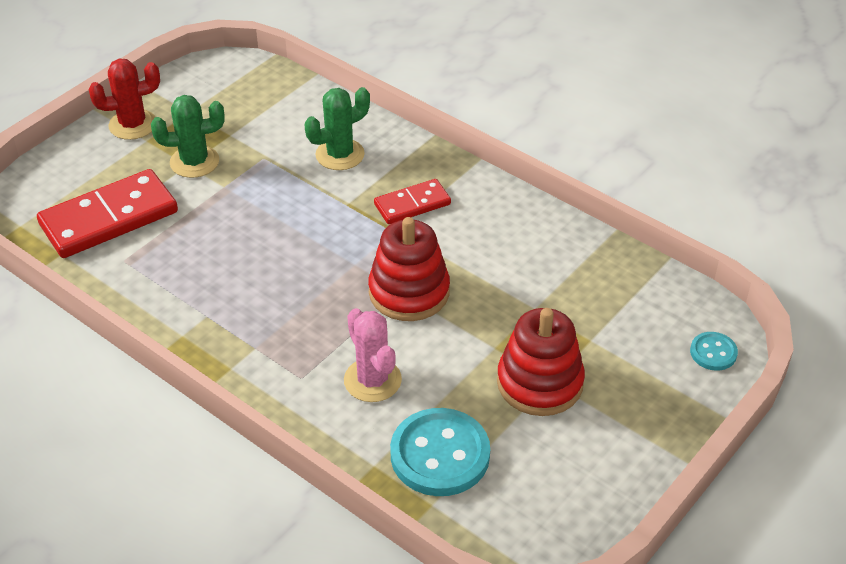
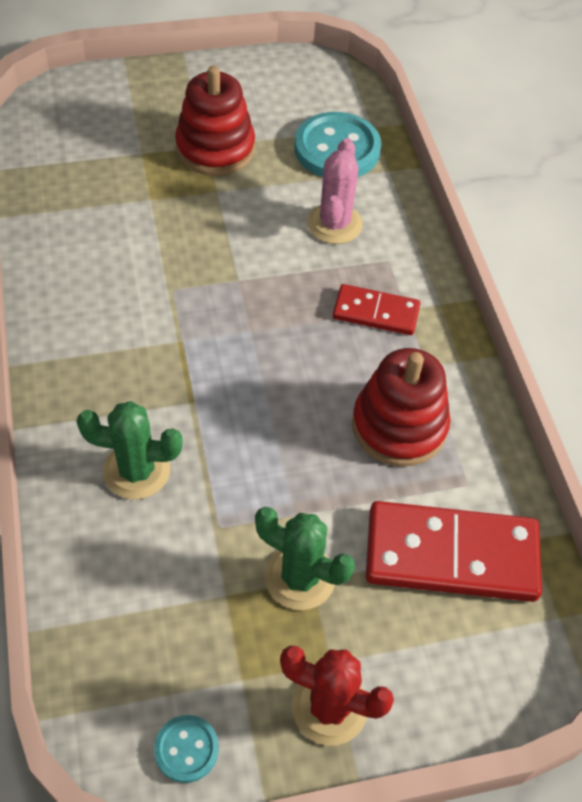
camera: 145 degrees left, 10 degrees up
(409, 292) = (232, 274): red stacking toy -> red stacking toy (399, 426)
(412, 204) = (134, 357): red domino -> red domino (376, 312)
(713, 352) = (73, 94): turquoise button -> turquoise button (186, 749)

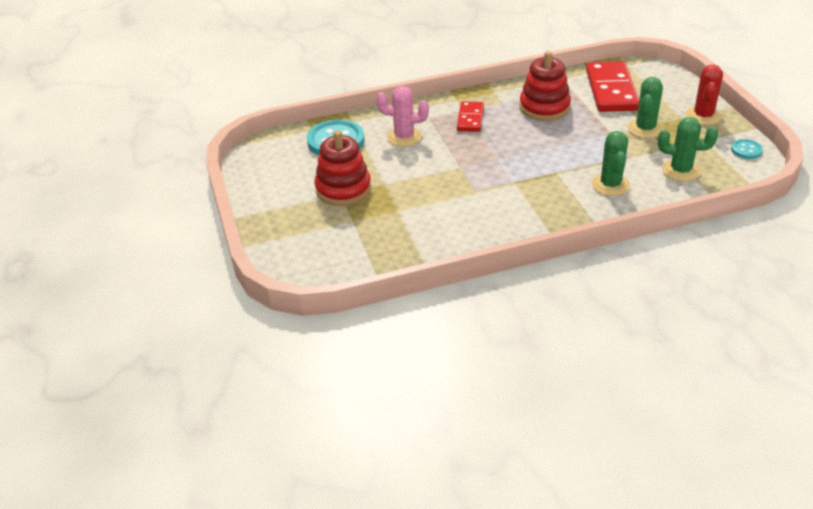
camera: 90 degrees left, 15 degrees down
(148, 597) = (680, 170): none -> green cactus

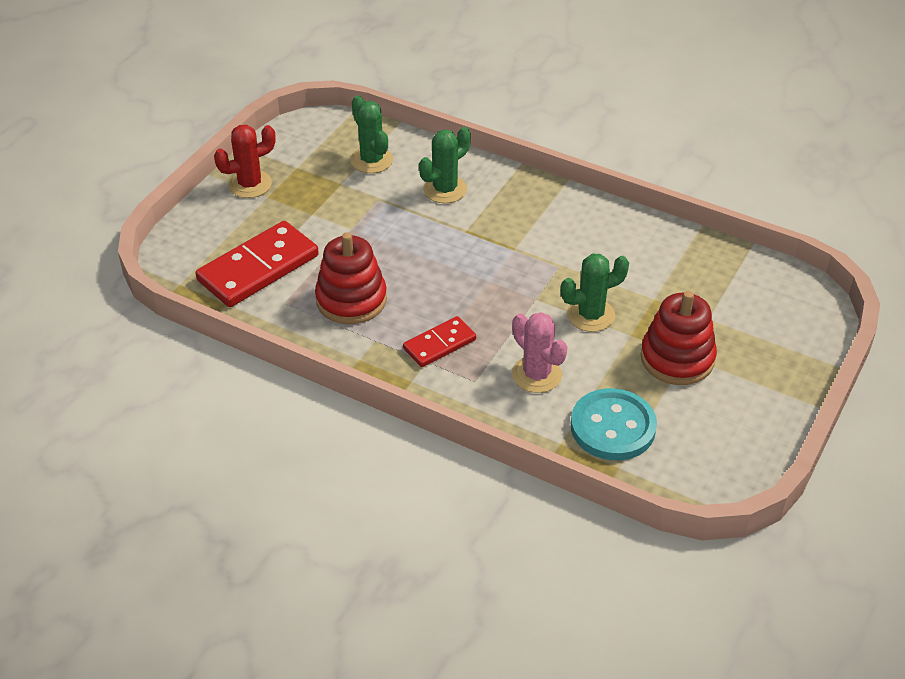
camera: 135 degrees left, 5 degrees up
(645, 129) = (317, 210): green cactus -> green cactus (590, 315)
(746, 150) = (290, 137): turquoise button -> none

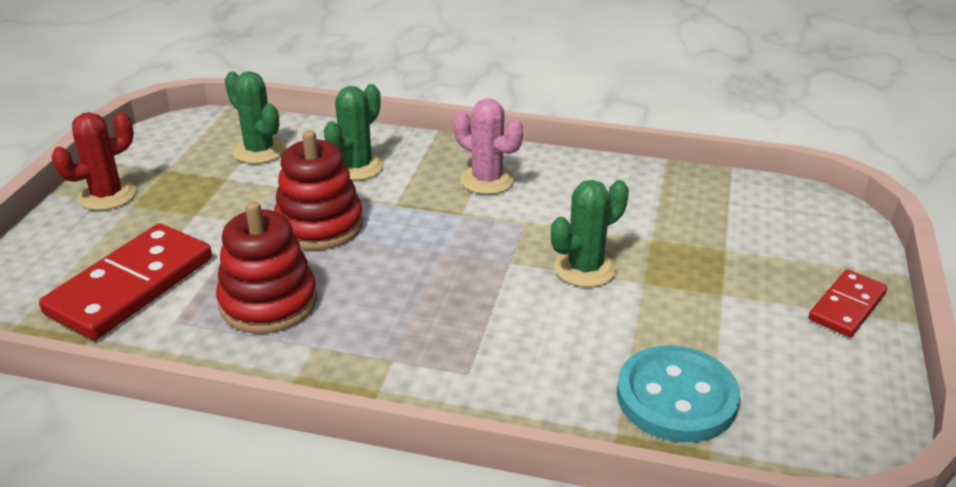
camera: 15 degrees left, 10 degrees down
(439, 344) = (404, 336): red domino -> red domino (847, 306)
(536, 375) = (547, 350): pink cactus -> pink cactus (487, 180)
(677, 358) = (713, 299): red stacking toy -> red stacking toy (319, 225)

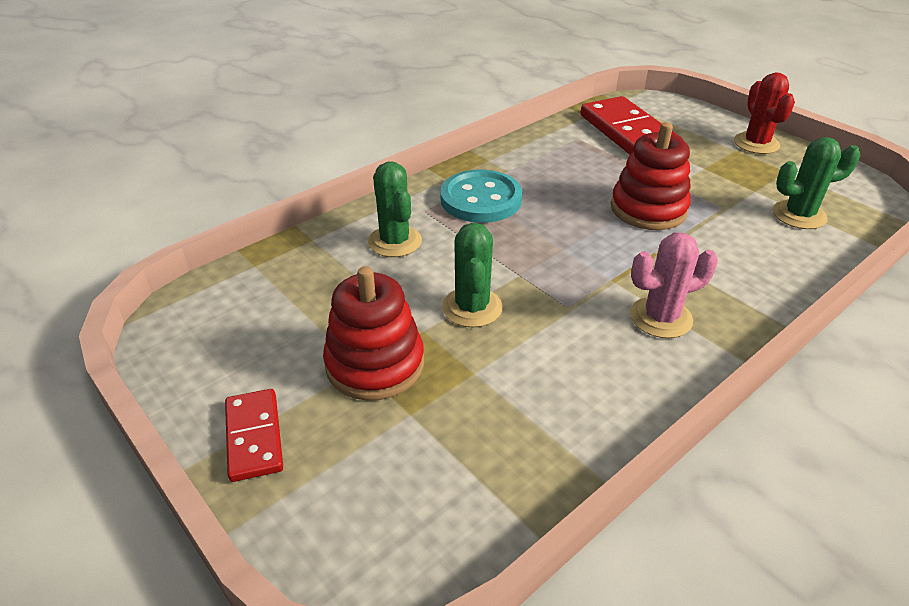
camera: 125 degrees right, 5 degrees up
(268, 302) = (567, 168): red stacking toy -> red stacking toy (375, 364)
(357, 167) = (737, 254): green cactus -> green cactus (395, 241)
(676, 397) = (303, 276): turquoise button -> turquoise button (481, 199)

